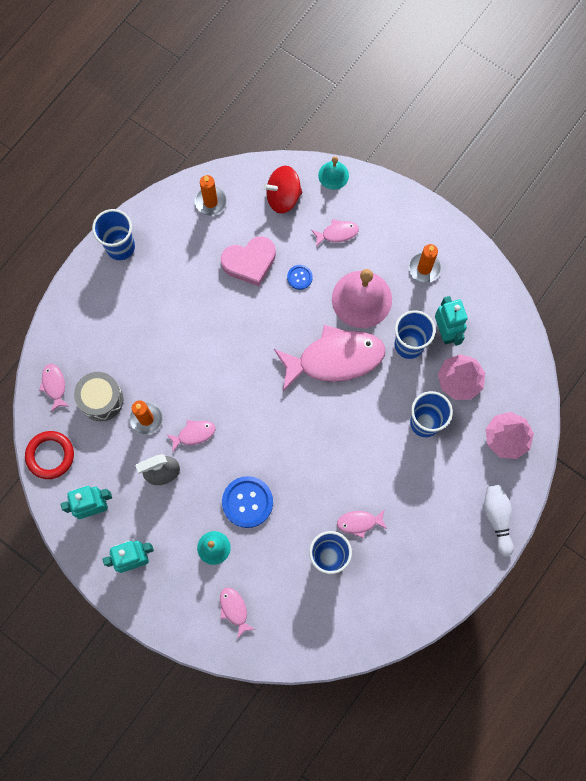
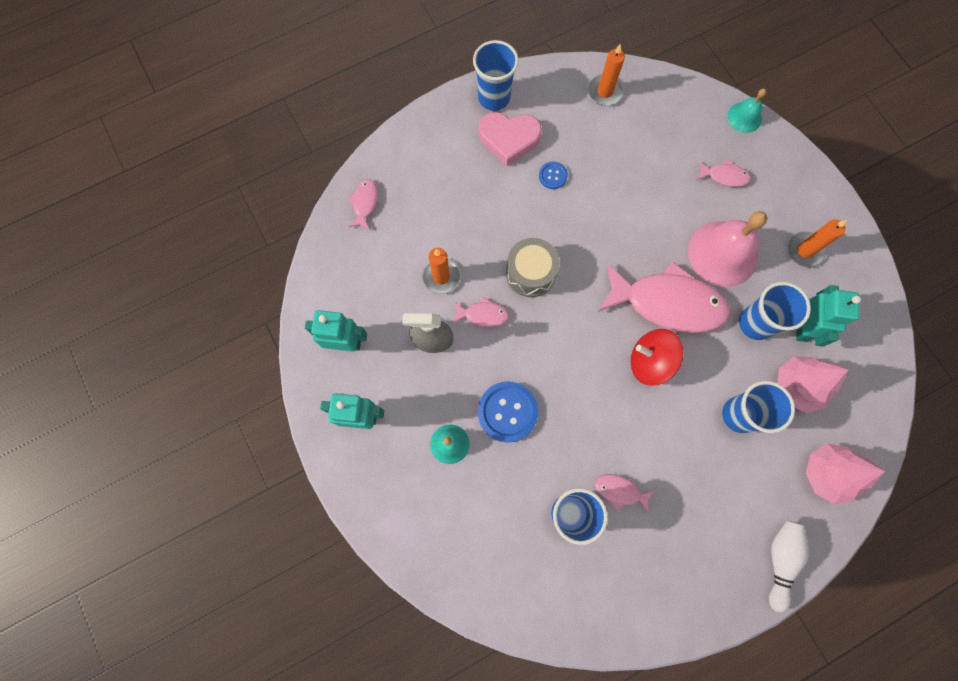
camera: 25 degrees right, 0 degrees up
(50, 455) = (327, 270): red ring -> none
(101, 399) = (405, 237): grey drum -> grey drum (530, 273)
(234, 609) = (441, 522): pink fish -> none
(249, 262) = (619, 166): pink heart -> pink heart (509, 139)
(283, 197) = (682, 117): red spinning top -> red spinning top (650, 361)
(299, 277) = (665, 203): blue button -> blue button (553, 176)

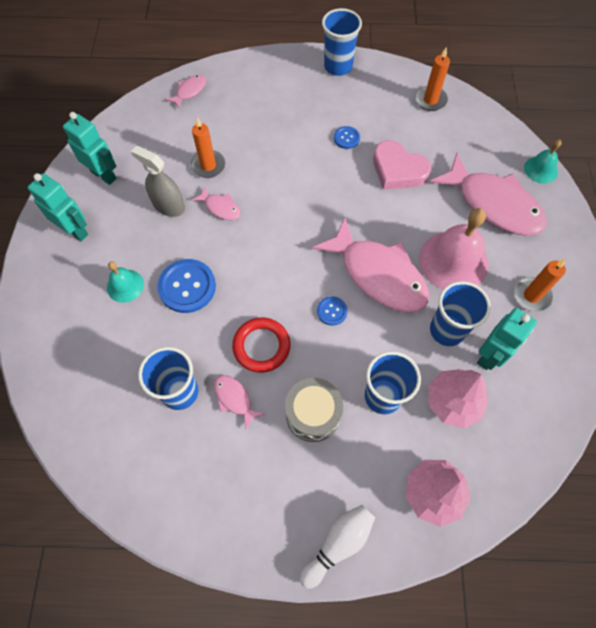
camera: 30 degrees right, 10 degrees down
(509, 139) = (329, 98): pink heart -> pink heart (398, 170)
(530, 273) = (279, 197): grey drum -> grey drum (313, 414)
(611, 430) = (261, 346): none -> red ring
(650, 361) = (332, 311): red spinning top -> blue button
(724, 176) = (493, 204): pink fish -> pink fish, size x2.28

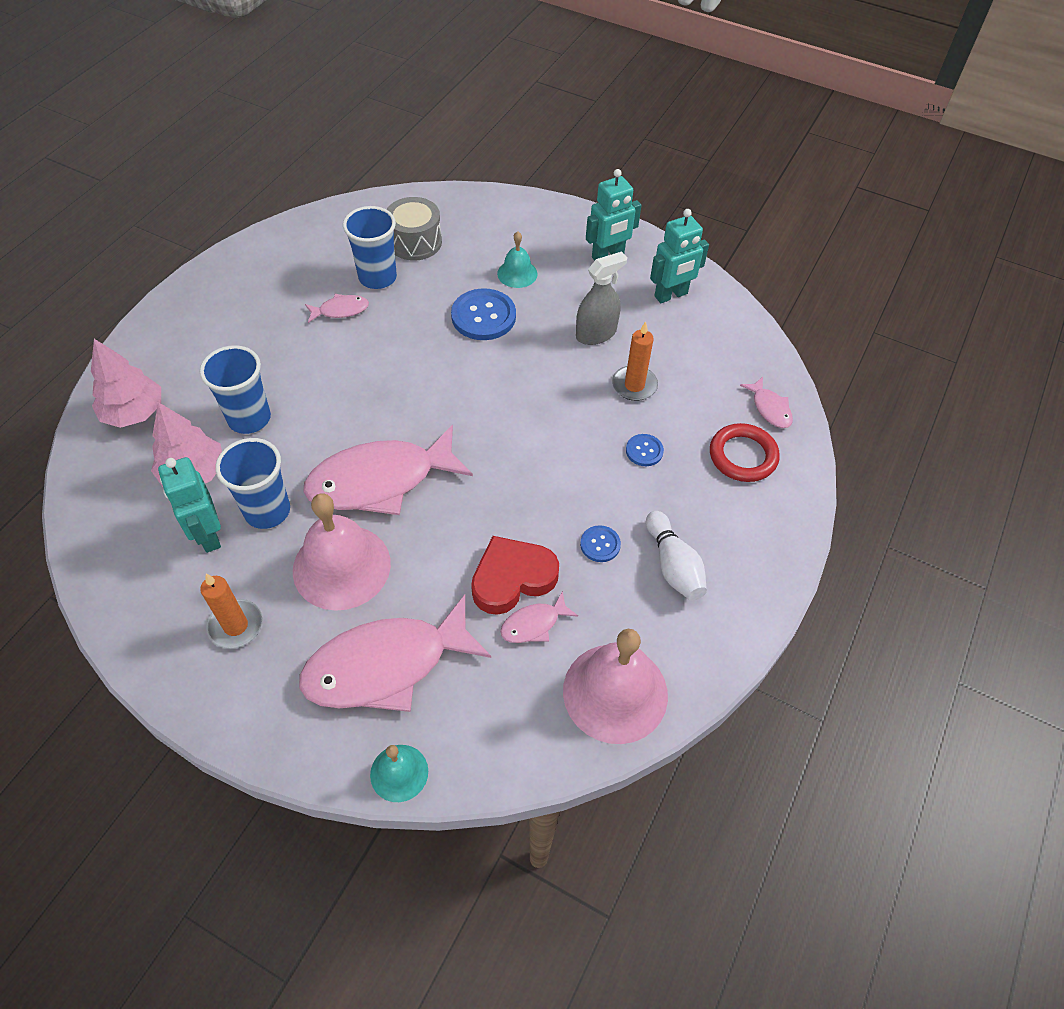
camera: 115 degrees right, 10 degrees down
(220, 207) = (566, 375): pink fish -> pink fish (534, 624)
(261, 346) = (376, 348): red ring -> red ring (743, 456)
(313, 414) = (279, 358): grey drum -> grey drum (415, 242)
(332, 311) = (369, 418): blue button -> blue button (644, 451)
(338, 66) = (743, 598): blue cup -> none
(338, 544) = (161, 330): white bowling pin -> white bowling pin (673, 565)
(398, 170) = (512, 578): pink heart -> red heart
(430, 100) = (615, 692): orange candle -> pink bell

